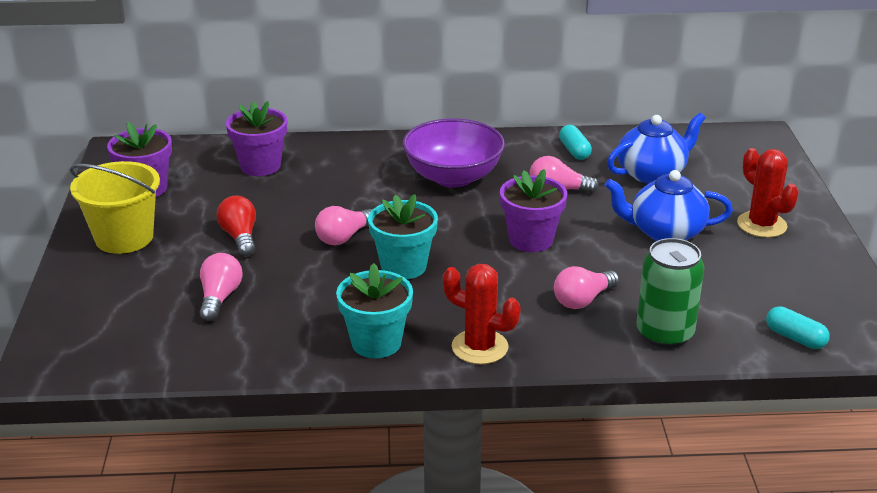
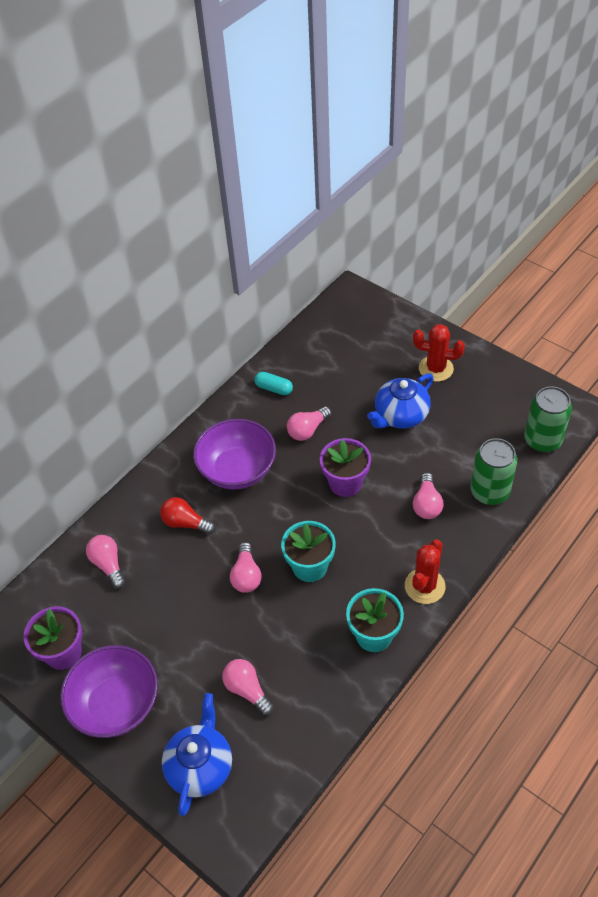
camera: 45 degrees left, 20 degrees up
(124, 238) = (116, 704): yellow bucket -> purple bowl
(240, 237) = (187, 634): red light bulb -> red light bulb (185, 523)
(260, 166) = (108, 565): purple flower pot -> pink light bulb
(480, 347) = (424, 586): red cactus -> red cactus turned 45 degrees counterclockwise
(652, 173) = (337, 373): blue teapot -> blue teapot (200, 766)
(795, 338) = (542, 440): turquoise capsule -> green can

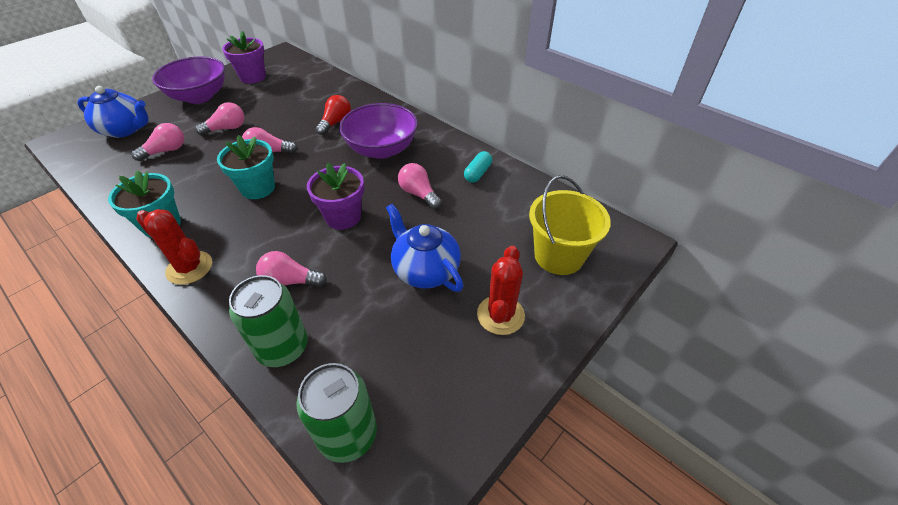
camera: 90 degrees right, 5 degrees down
(108, 565) = (313, 91): pink light bulb -> pink light bulb (226, 129)
(373, 335) = (559, 256): none -> yellow bucket

